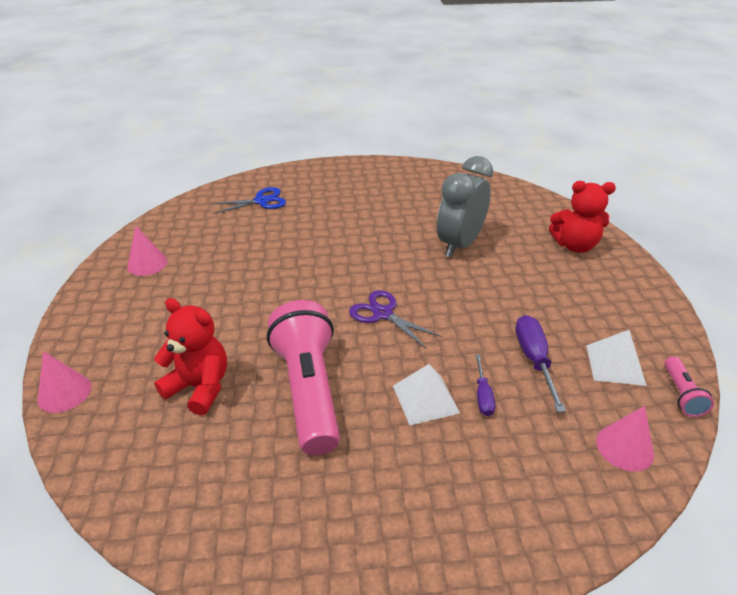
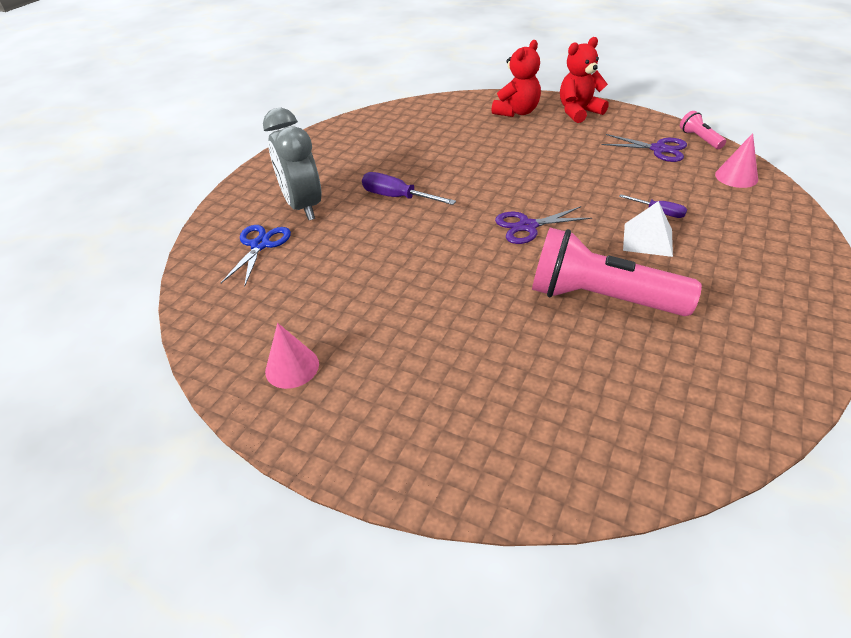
camera: 55 degrees left, 5 degrees up
(64, 393) = (492, 491): pink cone -> none
(199, 387) = (554, 369): red teddy bear -> red teddy bear (578, 112)
(459, 245) = (466, 157): grey clock -> grey clock (303, 206)
(534, 359) = (633, 177): purple screwdriver -> purple screwdriver (397, 197)
(615, 364) = (658, 149): white pyramid -> purple scissors
(681, 394) = (699, 139): pink flashlight -> pink flashlight turned 150 degrees counterclockwise

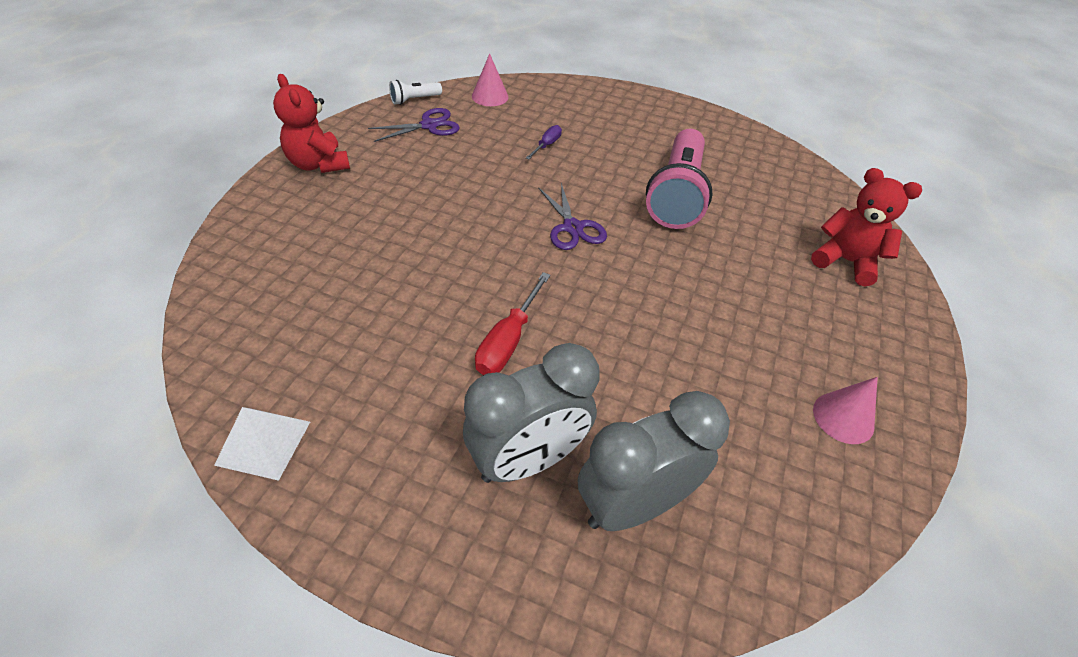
camera: 100 degrees left, 5 degrees up
(260, 245) = (633, 504): blue scissors -> grey clock
(397, 197) = (508, 341): purple screwdriver -> red screwdriver
(517, 112) = (293, 215): red teddy bear -> red teddy bear (845, 261)
(648, 239) = (590, 158): white pyramid -> white pyramid (263, 442)
(658, 149) = (429, 125): purple scissors -> purple scissors turned 45 degrees clockwise
(699, 139) = (414, 100): pink flashlight -> white flashlight

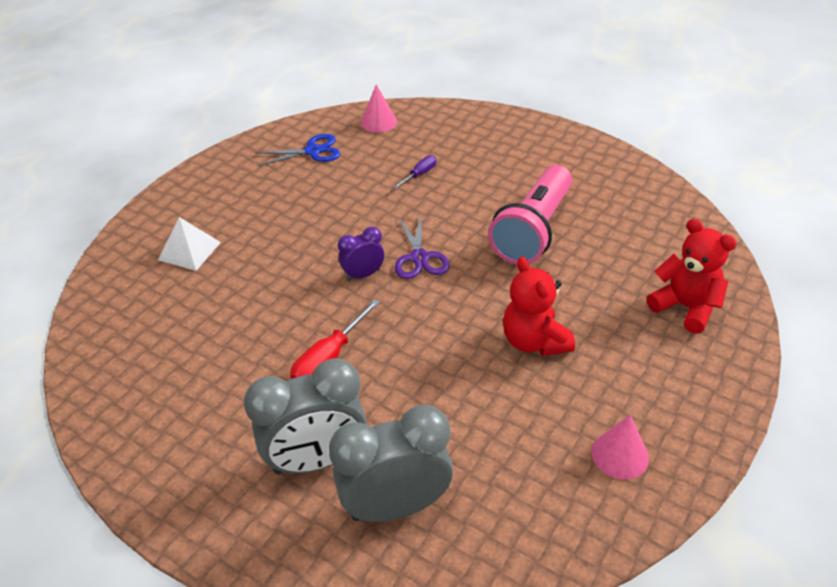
camera: 15 degrees right, 5 degrees down
(263, 442) = (109, 423): white pyramid -> white pyramid (189, 251)
(318, 164) = (204, 186): red teddy bear -> red teddy bear (534, 341)
(414, 100) = (305, 124): white flashlight -> none
(429, 125) = (313, 151): purple scissors -> blue scissors
(519, 248) = (363, 275): none -> purple clock

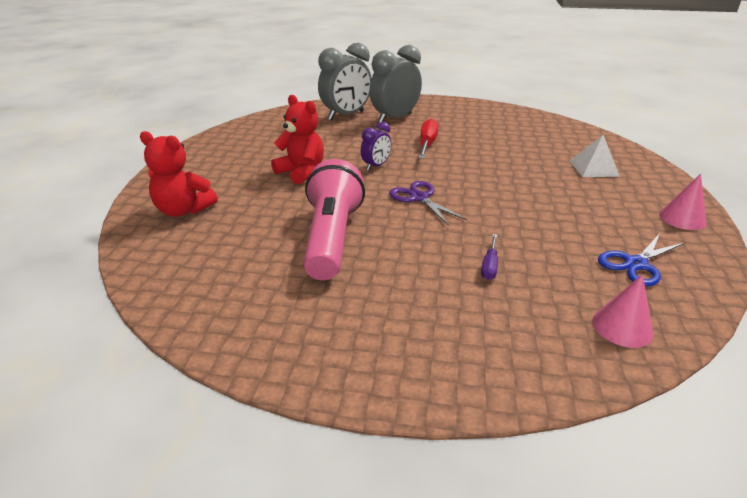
camera: 155 degrees right, 10 degrees down
(363, 275) = (451, 180): purple clock -> purple clock (376, 166)
(620, 455) = (237, 143): pink cone -> pink cone (682, 218)

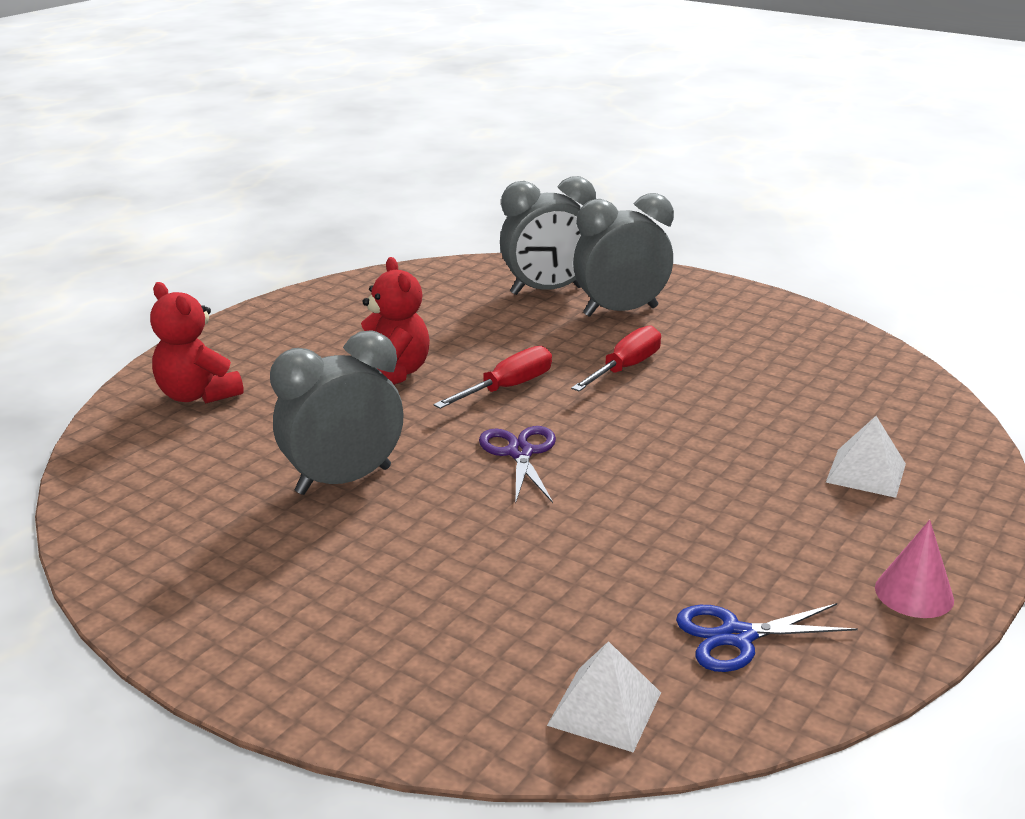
camera: 25 degrees right, 5 degrees down
(332, 238) = (343, 480): pink flashlight -> grey clock
(376, 166) = (508, 387): purple clock -> red screwdriver
(489, 266) = (514, 576): purple screwdriver -> none
(622, 327) = (605, 708): pink cone -> white pyramid

